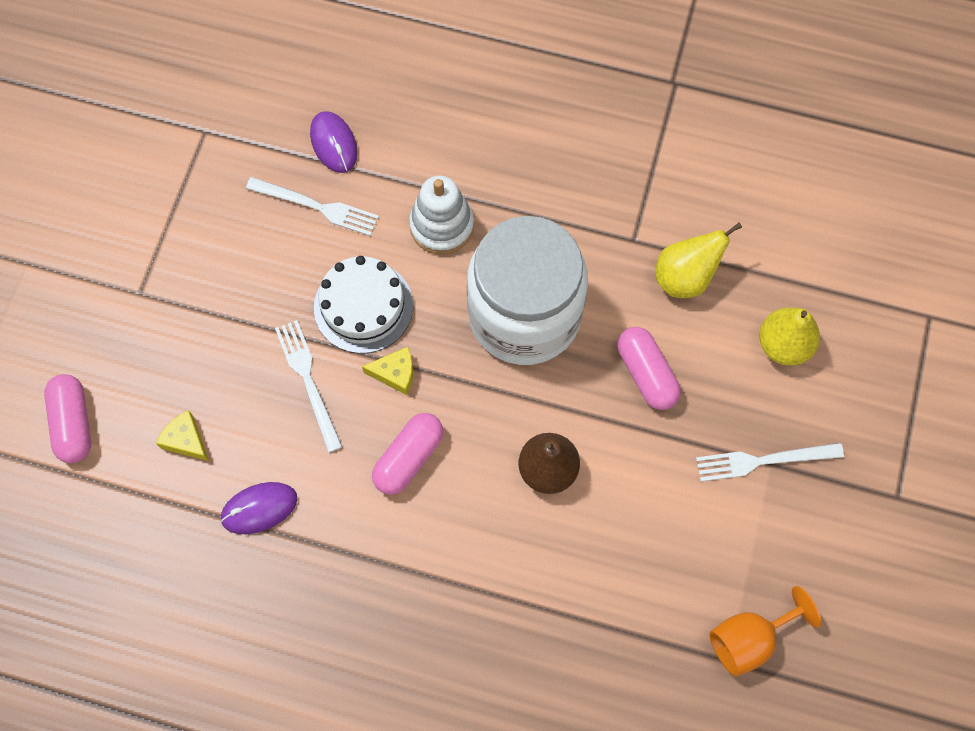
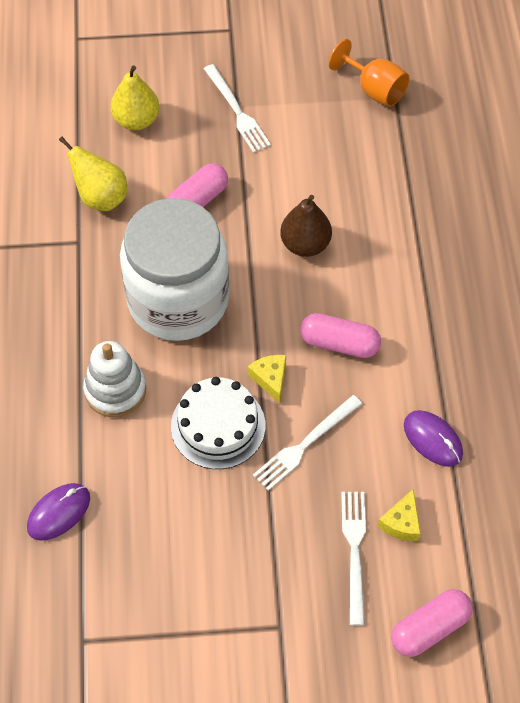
camera: 110 degrees left, 10 degrees down
(317, 207) = (132, 502): white fork -> white fork (354, 551)

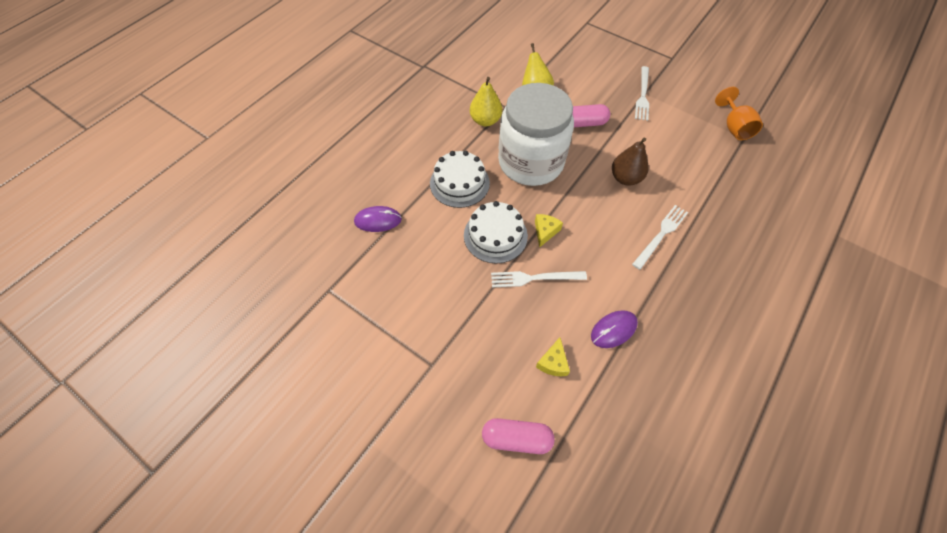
camera: 40 degrees right, 0 degrees up
(115, 390) = (459, 183): white stacking toy -> white cake
(136, 120) = (584, 71): yellow pear -> yellow pear (485, 120)
(339, 343) = (601, 240): pink capsule -> none
(354, 551) = (511, 357): white fork -> white fork (661, 235)
(401, 523) = (553, 362): yellow cheese -> yellow cheese turned 45 degrees counterclockwise
(432, 439) = (613, 330): purple mouse -> purple mouse turned 60 degrees clockwise

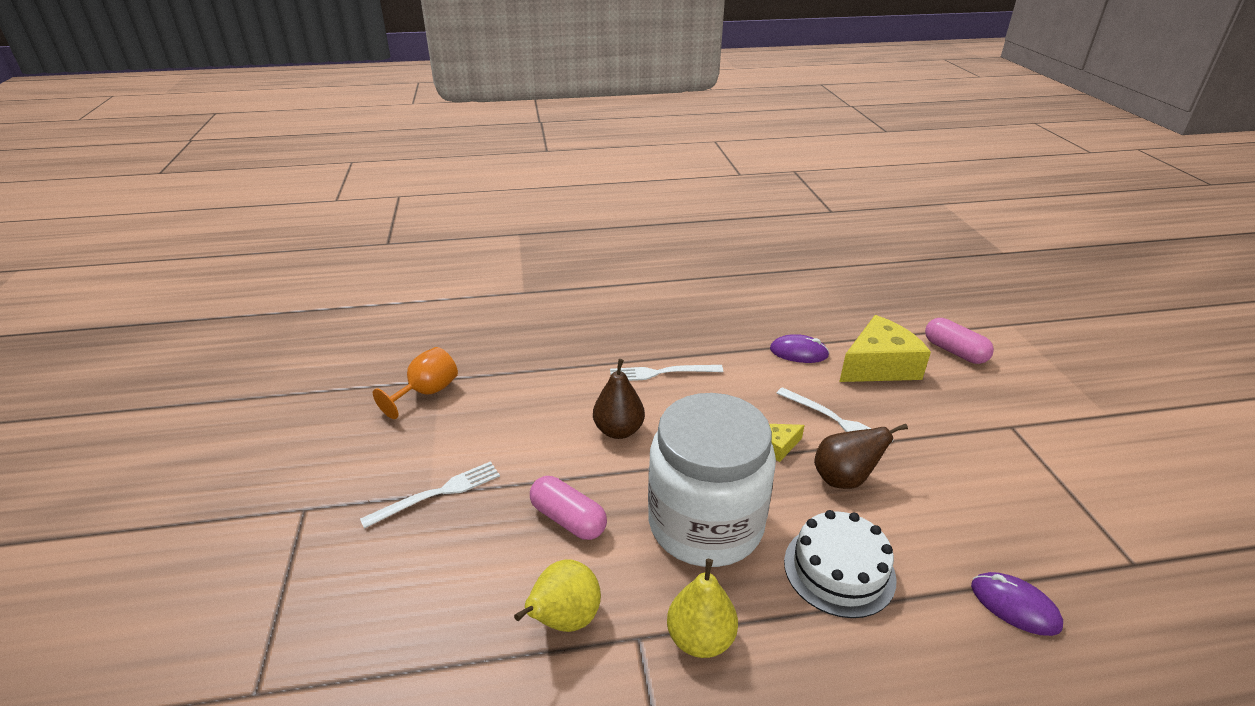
camera: 135 degrees left, 25 degrees down
(495, 235) = (844, 479): white cake -> brown pear
(553, 362) = (879, 366): yellow cheese -> yellow cheese, size x2.13

